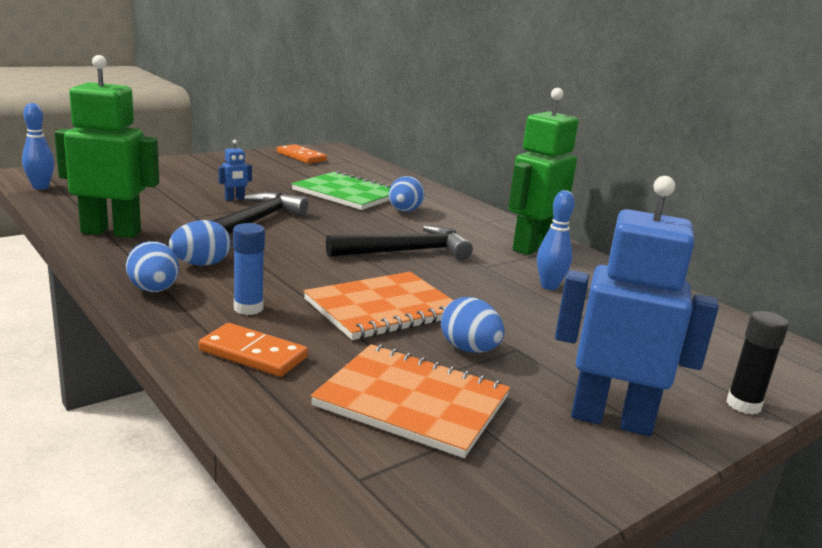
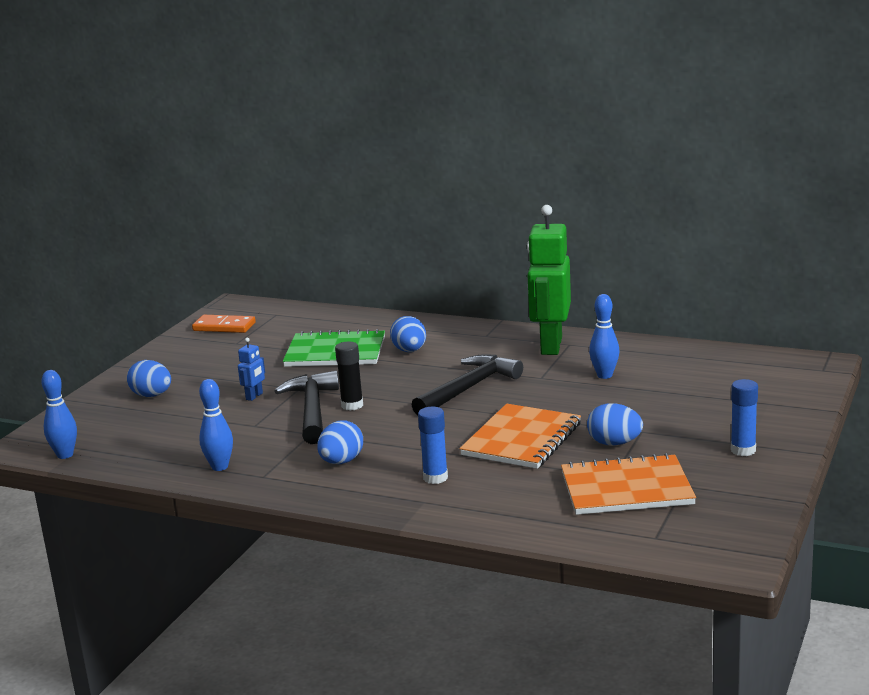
camera: 25 degrees left, 0 degrees up
(111, 232) = (220, 467): green robot -> blue bowling pin
(154, 290) = (348, 494): blue egg -> blue egg (152, 395)
(253, 354) = (491, 503): orange domino -> none
(611, 419) = (743, 450): blue robot -> blue glue stick
(743, 405) = (802, 411): black glue stick -> black glue stick (352, 405)

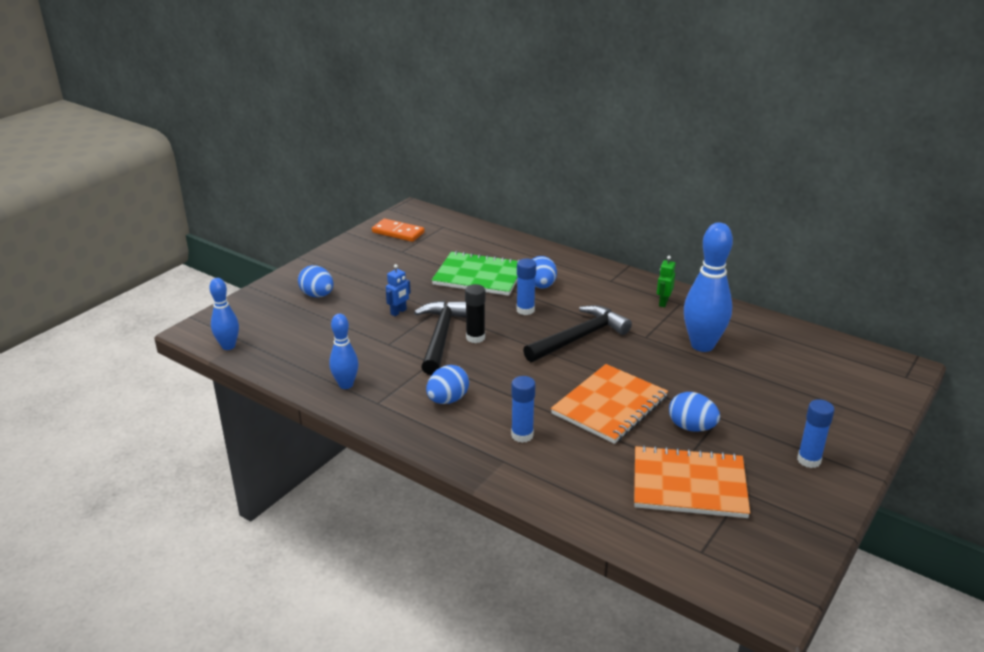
camera: 10 degrees right, 10 degrees up
(399, 374) = (525, 310): none -> blue glue stick
(550, 346) = (663, 303): green robot -> green robot, size x0.41
(604, 375) = (702, 345): blue bowling pin -> blue bowling pin, size x1.74

